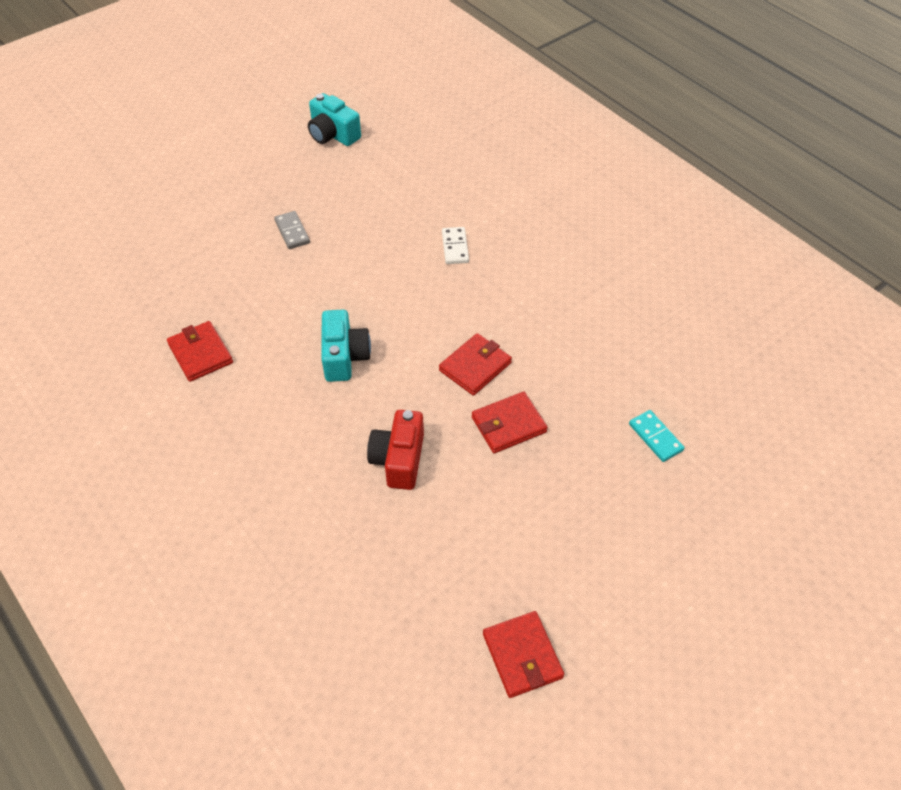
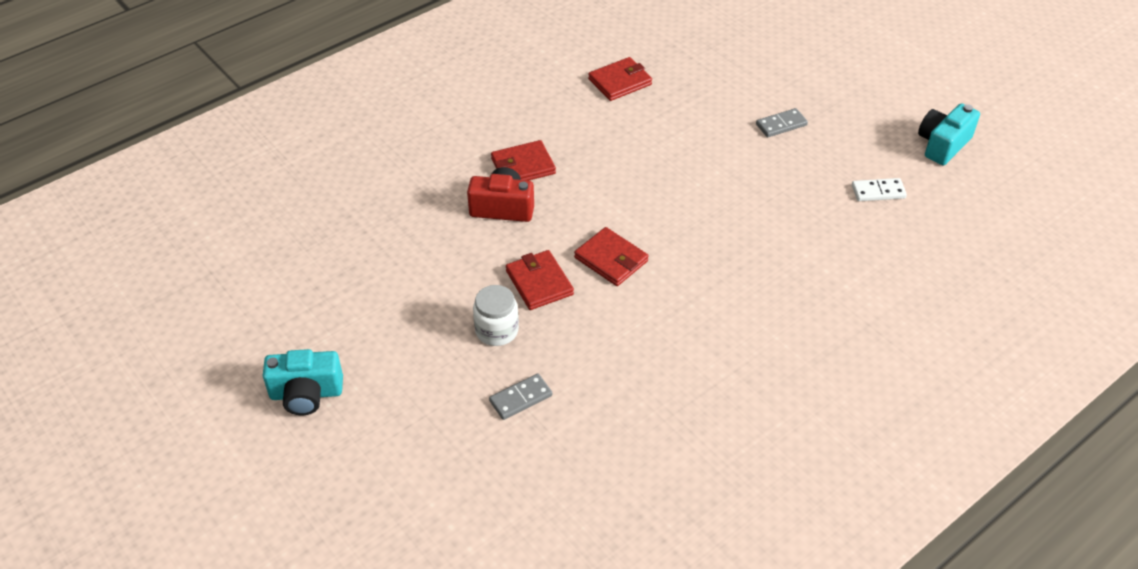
camera: 90 degrees right, 5 degrees down
(344, 357) = (620, 169): turquoise camera -> turquoise camera (306, 394)
(455, 247) = (778, 245): white domino -> white domino (878, 192)
(522, 656) = (306, 284): red wallet -> red wallet (523, 166)
(575, 459) = (497, 330): none -> white jar
(655, 437) = (521, 398): turquoise domino -> grey domino

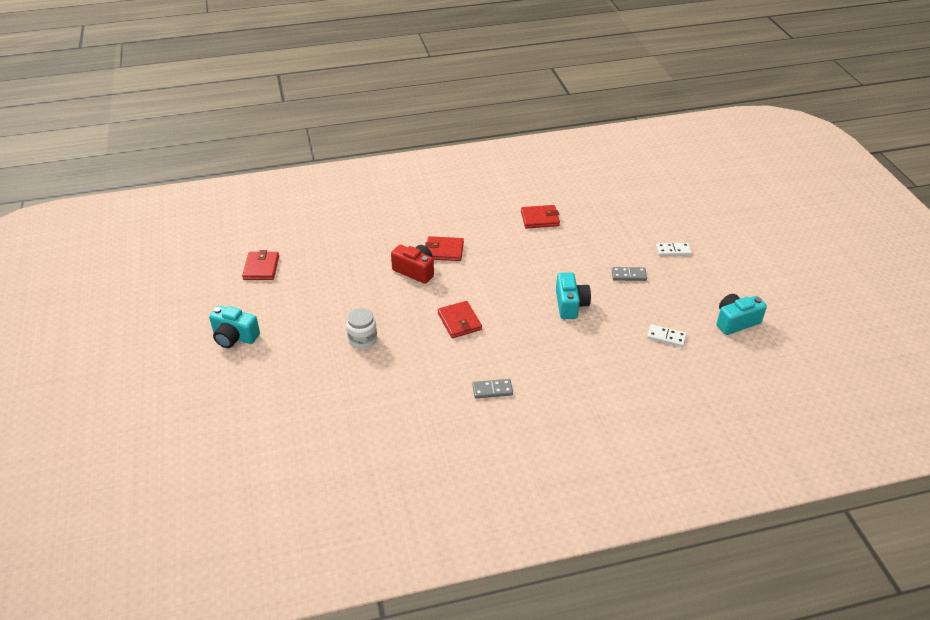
camera: 25 degrees right, 5 degrees down
(521, 398) = (349, 382): grey domino -> grey domino (492, 390)
(539, 283) = (406, 320): red wallet -> red wallet (261, 268)
(737, 188) = (570, 305): none -> turquoise camera
(812, 75) = (673, 250): none -> white domino

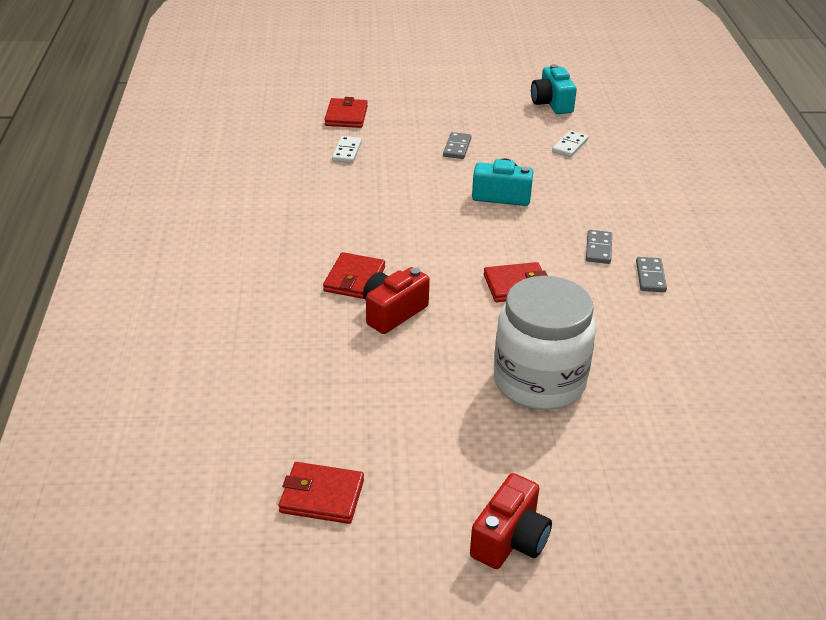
camera: 80 degrees left, 5 degrees down
(234, 337) = (510, 540): turquoise camera -> red camera
(362, 339) = (539, 381): white jar -> white jar, size x2.03
(519, 360) = (598, 249): none -> grey domino
(540, 219) = (315, 188): red wallet -> red wallet (346, 116)
(673, 250) = (420, 112): white domino -> white domino (347, 151)

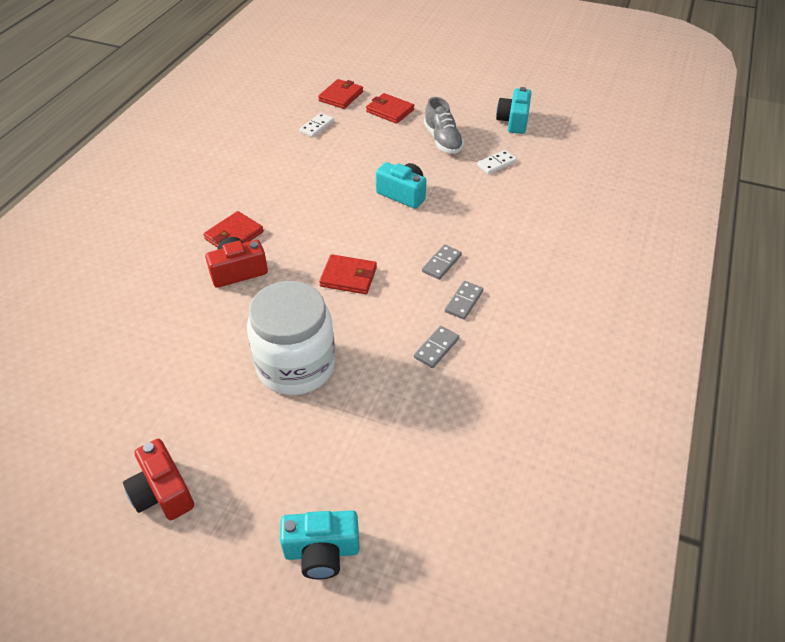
camera: 25 degrees right, 10 degrees up
(322, 496) = (68, 404): red wallet -> red wallet (390, 111)
(457, 147) = (403, 143): grey domino -> grey domino (436, 348)
(496, 136) = (442, 140): none -> grey shoe
(510, 540) = (162, 492): red camera -> red camera turned 90 degrees clockwise
(716, 532) = (322, 551): none -> turquoise camera

